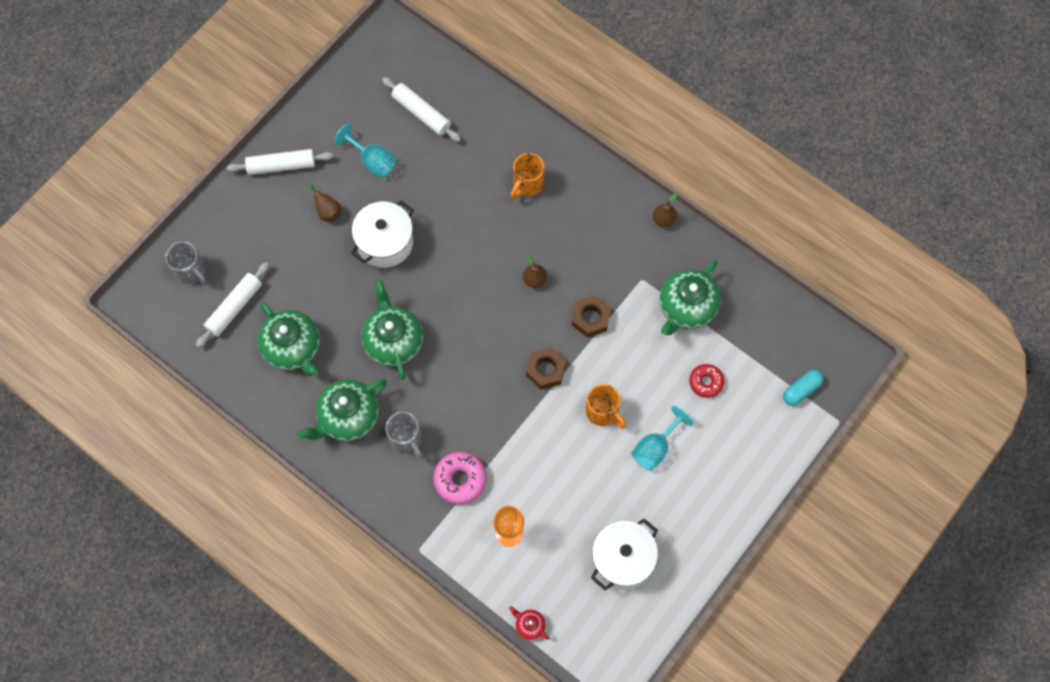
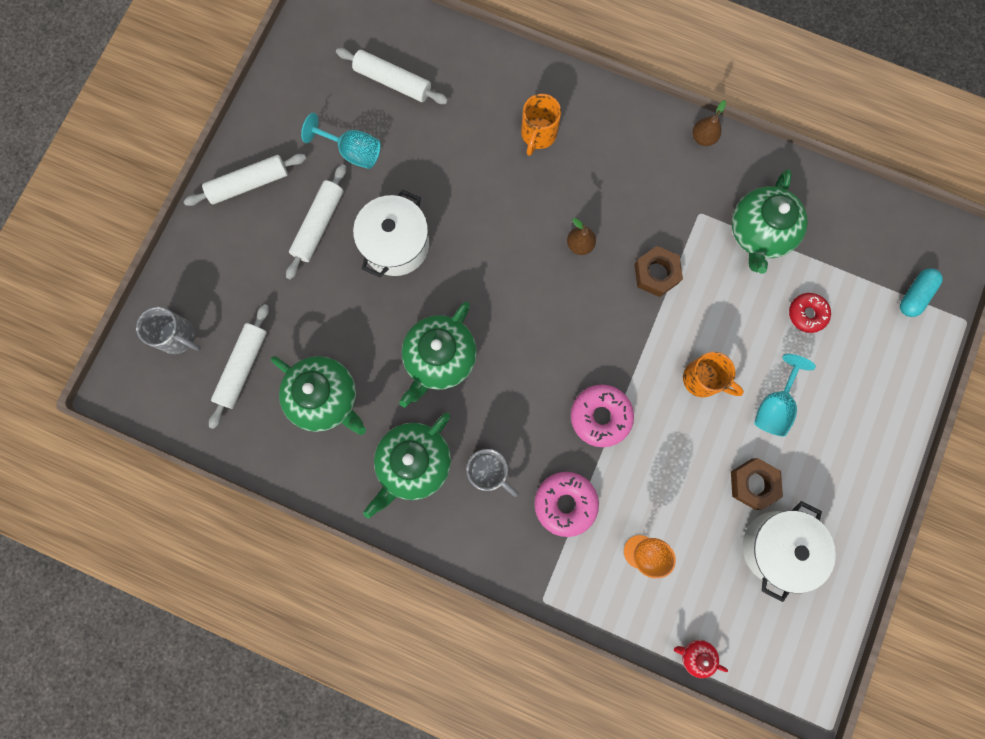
camera: 15 degrees left, 10 degrees up
(327, 212) = (319, 225): brown pear -> white rolling pin
(393, 341) = (439, 359): green teapot -> green teapot turned 120 degrees counterclockwise
(510, 419) = (600, 416): none -> pink donut
(545, 370) = (624, 348): brown nut -> brown nut (753, 484)

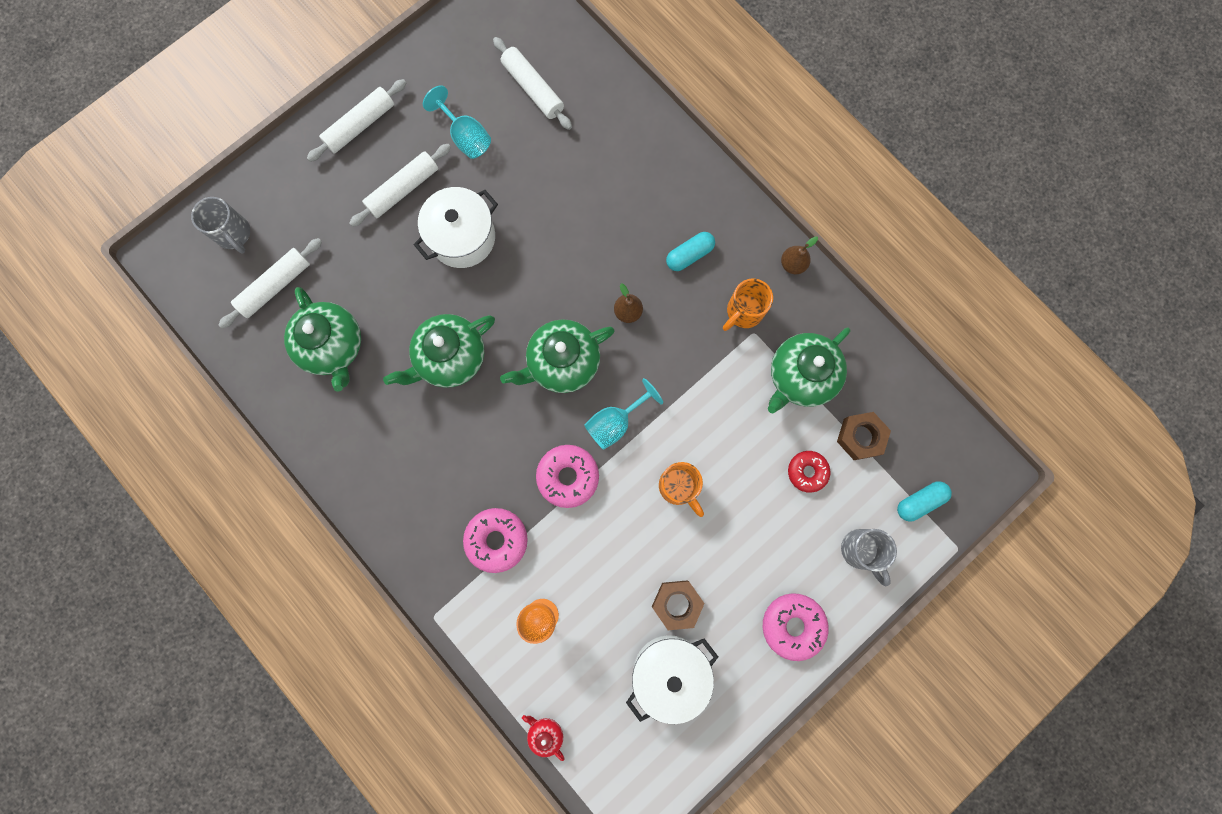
camera: 25 degrees right, 0 degrees up
(249, 184) = (360, 126): white rolling pin -> white rolling pin turned 45 degrees counterclockwise
(414, 464) = (380, 440): green teapot -> green teapot (562, 363)
(489, 472) = (443, 479): grey mug -> grey mug (861, 551)
(538, 135) = (640, 194): orange mug -> orange mug (743, 312)
(609, 170) = (689, 255): none -> turquoise capsule
(656, 274) = (685, 370): brown nut -> brown nut (860, 437)
(774, 406) = (732, 542): turquoise goblet -> turquoise goblet (615, 422)
(861, 454) = (792, 625): none -> pink donut

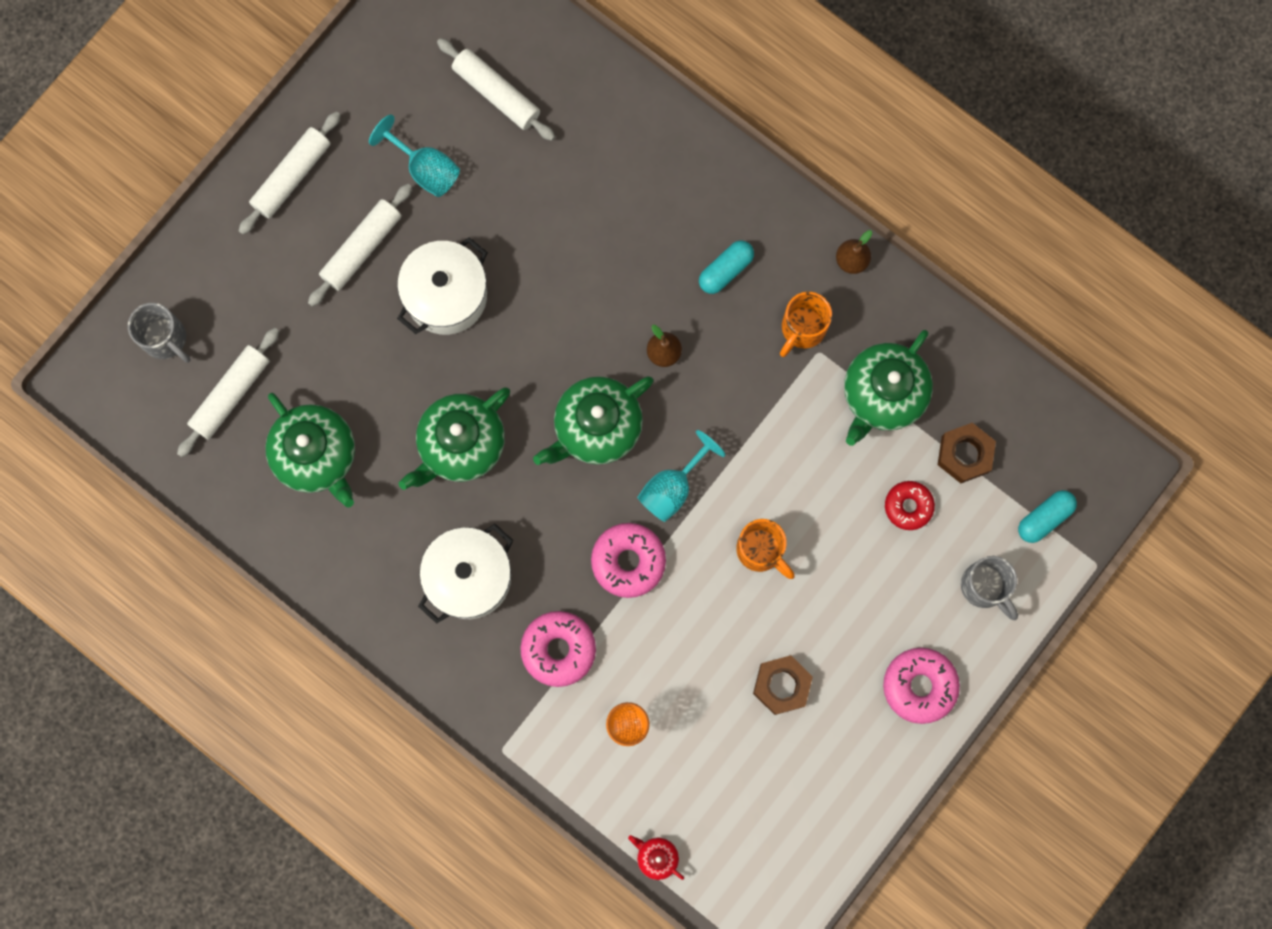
camera: 10 degrees left, 0 degrees up
(669, 672) = (786, 764): white pot -> white pot (469, 577)

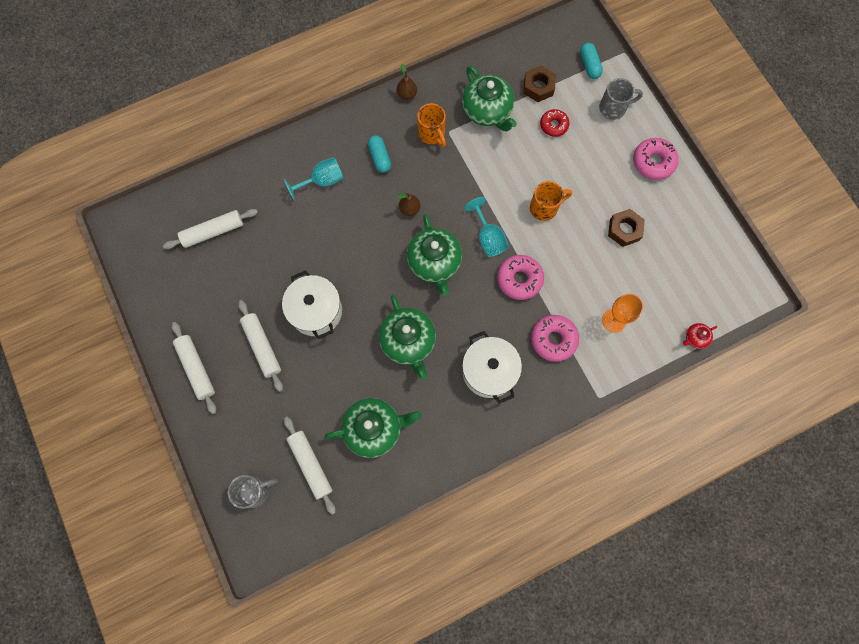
camera: 65 degrees left, 5 degrees down
(425, 169) = (235, 290): turquoise goblet -> turquoise goblet (322, 181)

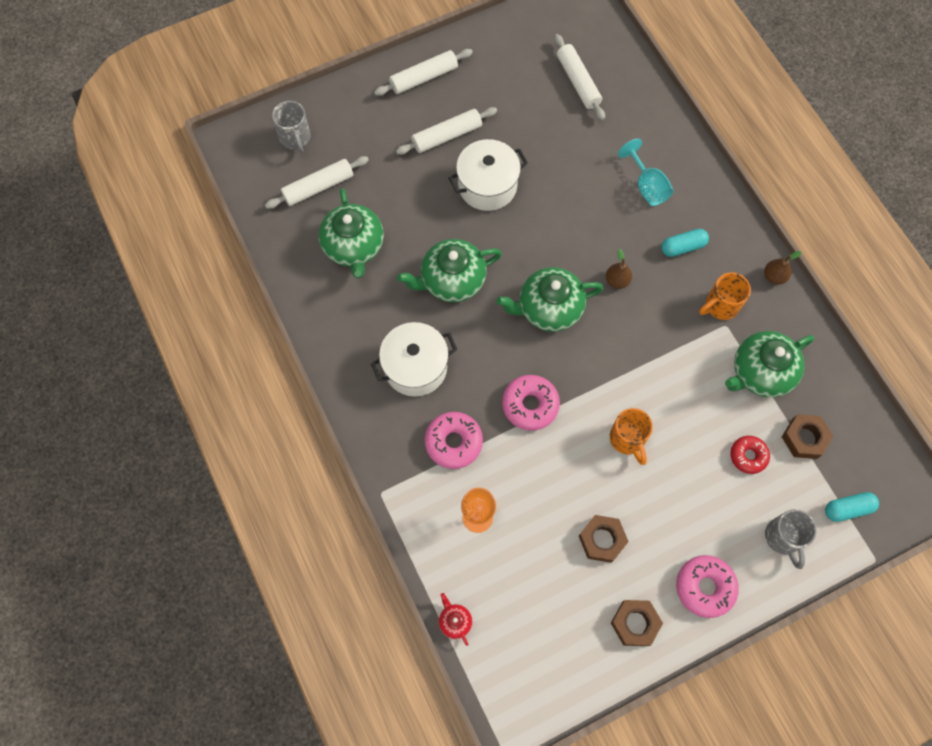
camera: 90 degrees right, 5 degrees down
(488, 238) = (583, 370): turquoise goblet -> none
(683, 210) = (635, 623): none -> brown nut

